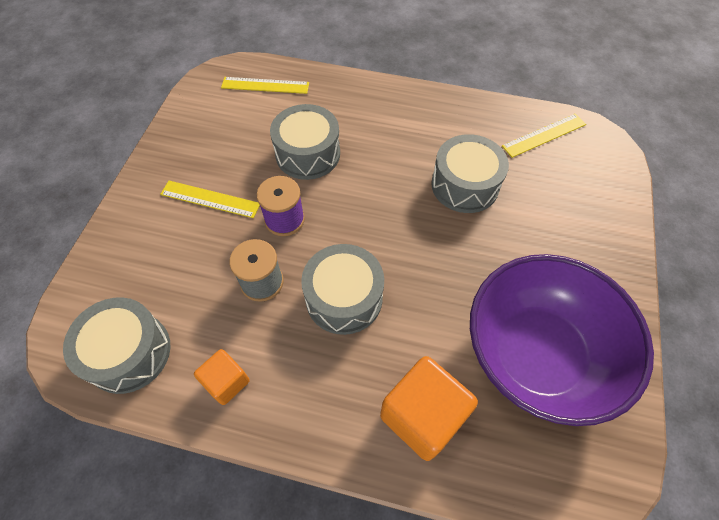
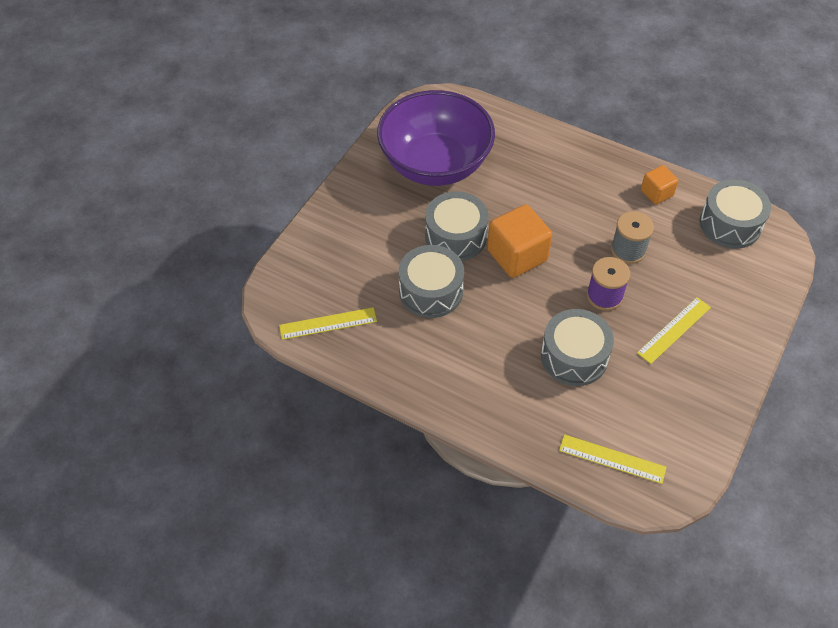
camera: 165 degrees left, 5 degrees down
(210, 199) = (674, 330): yellow ruler -> yellow ruler turned 75 degrees counterclockwise
(344, 298) = (563, 225): grey drum -> grey drum (455, 236)
(422, 415) = (526, 150): orange cube -> orange cube (517, 255)

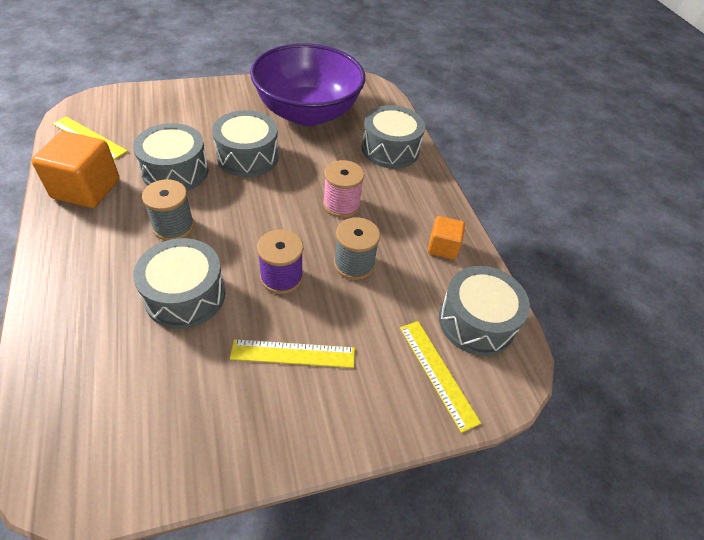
camera: 40 degrees right, 5 degrees down
(497, 326) = (173, 226): none -> grey spool
(517, 255) = (266, 198): orange cube -> orange cube (86, 189)
(531, 146) = (390, 149): none -> grey drum
(564, 217) = (341, 205): none -> pink spool
(612, 459) = (71, 399): yellow ruler -> yellow ruler (437, 373)

